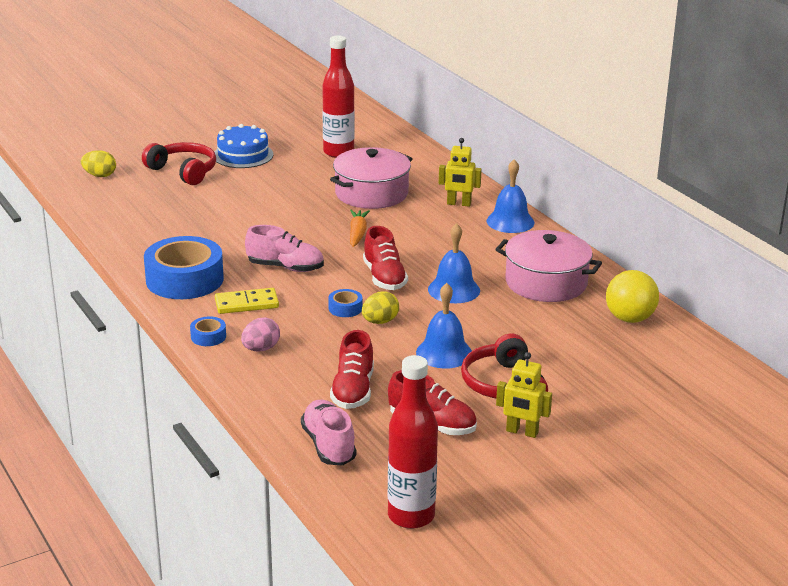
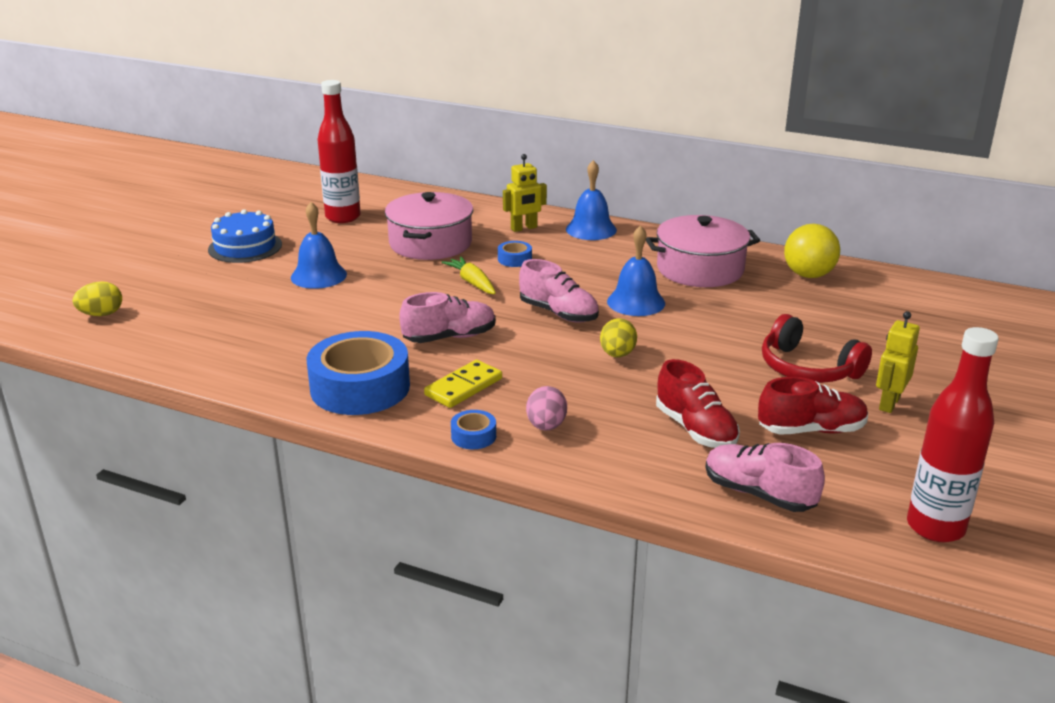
camera: 35 degrees left, 0 degrees up
(183, 171) = (199, 281): red headphones -> none
(345, 308) = (566, 354): blue tape -> blue tape (514, 259)
(357, 233) = (472, 282): orange carrot -> yellow carrot
(384, 278) = (558, 313): red shoe -> pink shoe
(444, 353) = (716, 360): blue bell -> blue bell (318, 276)
(522, 432) = (889, 403): yellow robot -> yellow robot turned 135 degrees clockwise

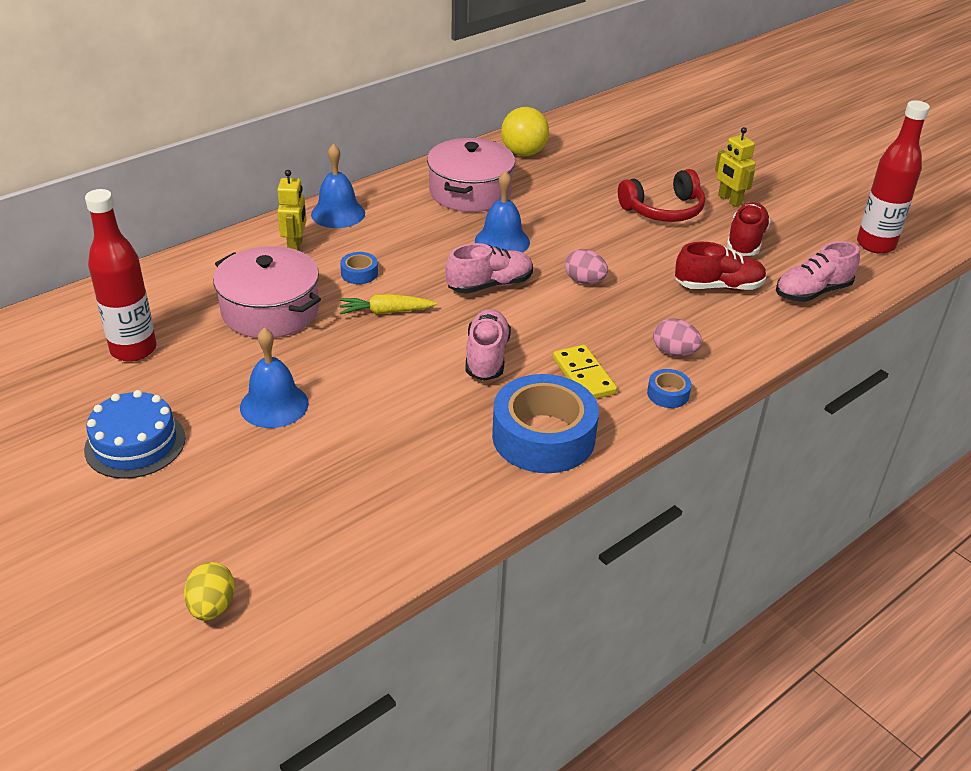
camera: 65 degrees left, 10 degrees up
(617, 354) = (584, 281): yellow egg -> pink egg

